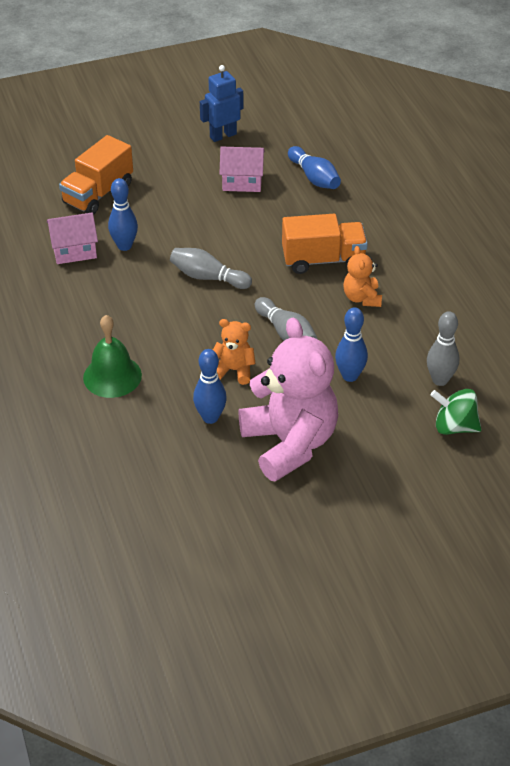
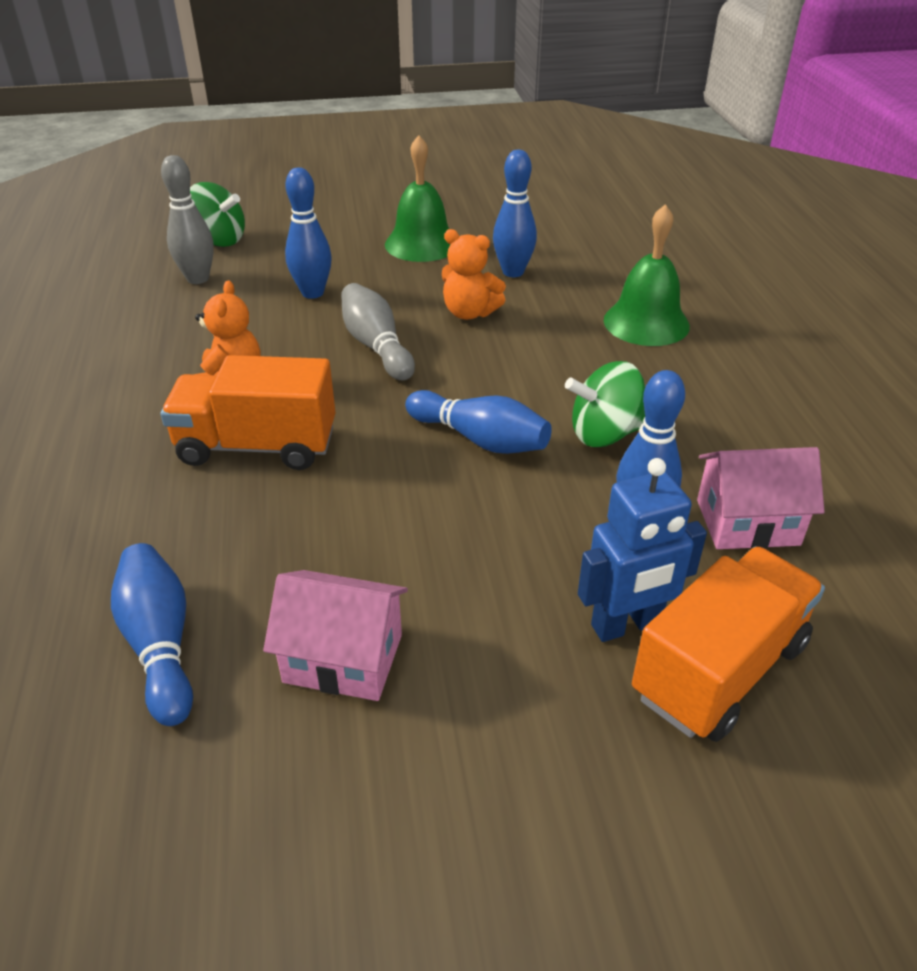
camera: 170 degrees left, 5 degrees down
(141, 288) = (604, 434): none -> green spinning top
(208, 277) = (480, 439): grey bowling pin -> blue bowling pin
(223, 135) = (341, 857): blue robot -> blue robot (626, 625)
(289, 443) = (422, 244): pink teddy bear -> green bell

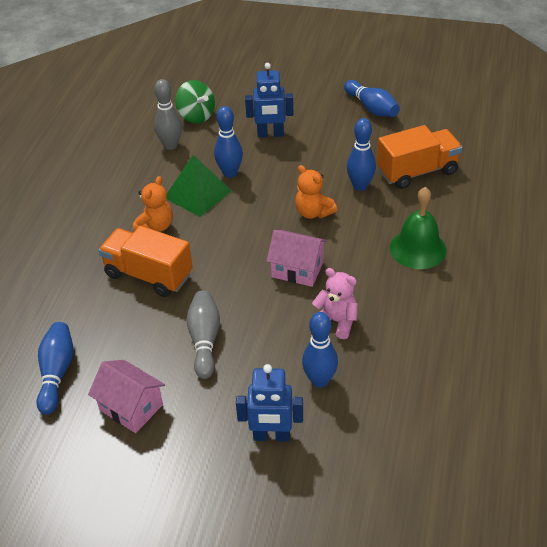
camera: 25 degrees right, 5 degrees up
(277, 326) = (198, 194): none -> green pyramid
(344, 241) = (270, 134): none -> blue robot
(376, 346) = (245, 224): grey bowling pin -> grey bowling pin (204, 340)
(422, 244) = (316, 148): green bell -> none
(480, 439) = (265, 305): blue bowling pin -> blue bowling pin (371, 108)
(604, 434) = (336, 321): green spinning top -> pink teddy bear
(719, 669) = (300, 473): orange truck -> orange truck (417, 171)
(747, 522) = (376, 401): pink house -> pink house (297, 269)

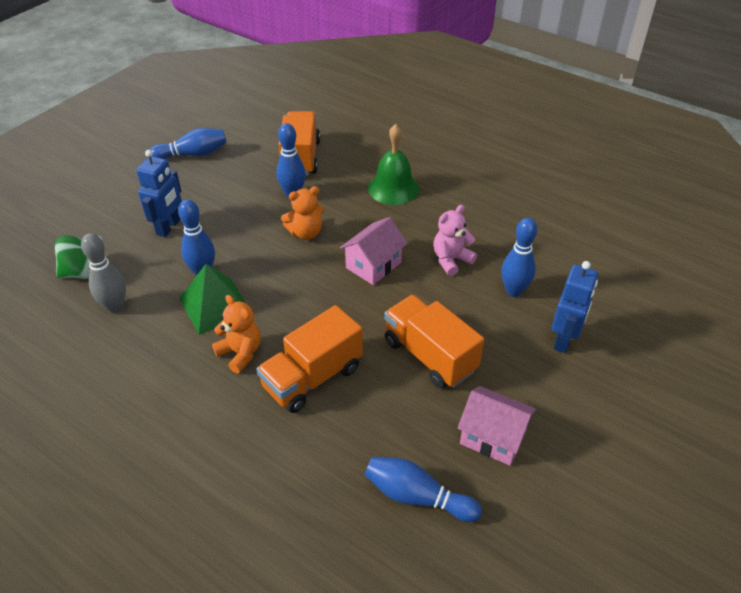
camera: 70 degrees left, 0 degrees up
(131, 407) = (493, 437): pink house -> pink house turned 60 degrees clockwise
(204, 340) = (429, 355): grey bowling pin -> orange truck

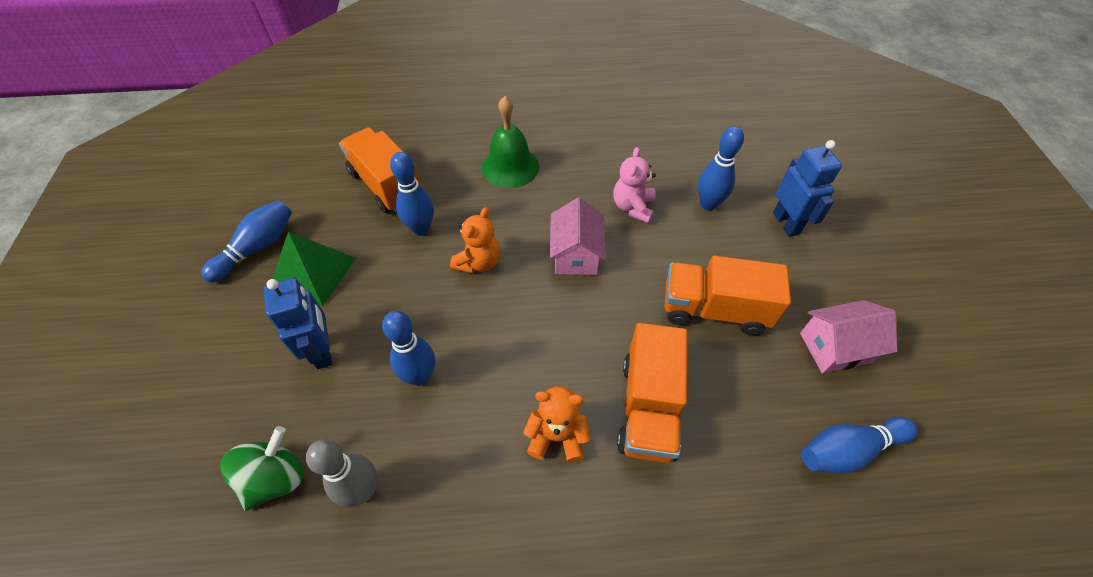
camera: 40 degrees left, 10 degrees up
(215, 305) = (474, 403): green pyramid -> green pyramid (313, 272)

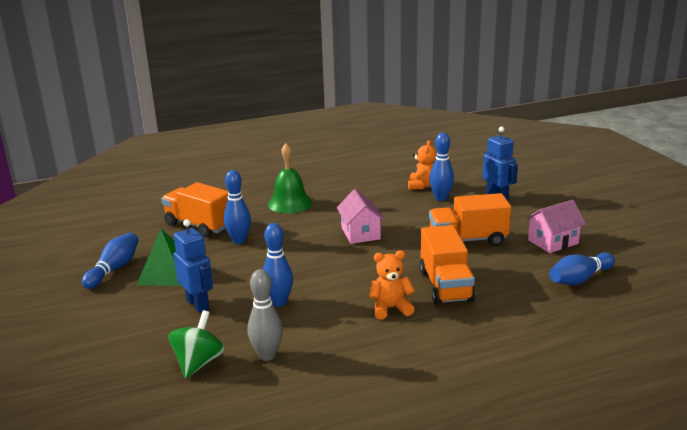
camera: 15 degrees left, 30 degrees down
(478, 262) = (292, 248): orange teddy bear -> orange teddy bear (422, 186)
(633, 207) = (389, 207): pink teddy bear -> none

